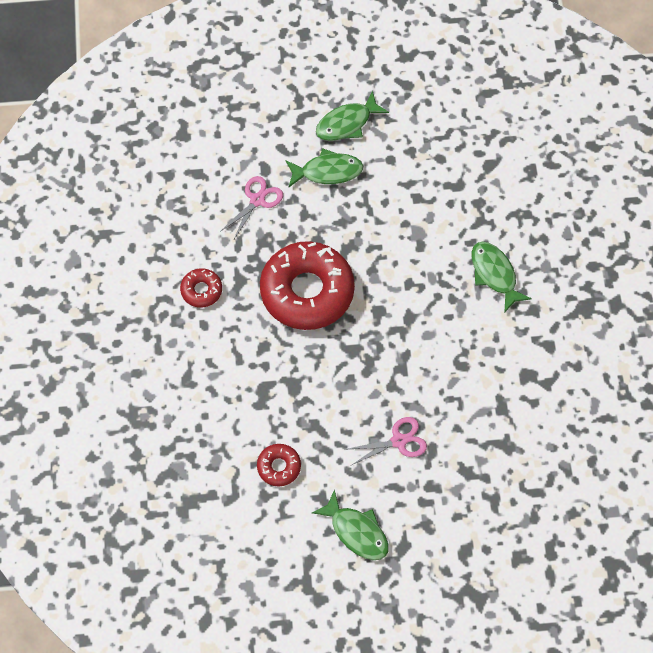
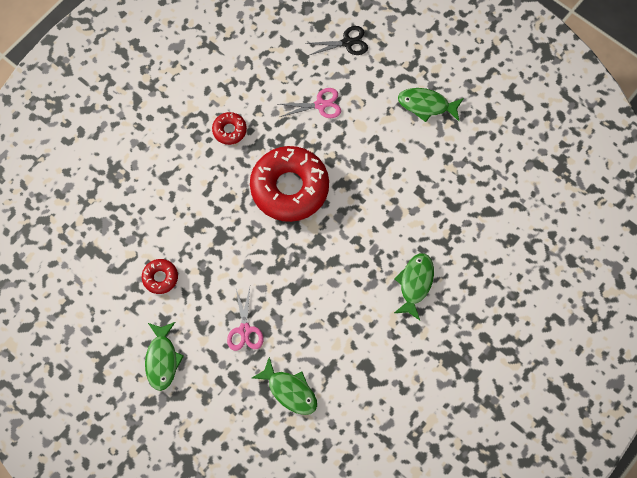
camera: 45 degrees right, 5 degrees up
(223, 129) = (347, 42): none -> black scissors
(328, 171) = (382, 125): green fish -> green fish (290, 391)
(399, 441) = (245, 330): pink scissors -> pink scissors turned 60 degrees clockwise

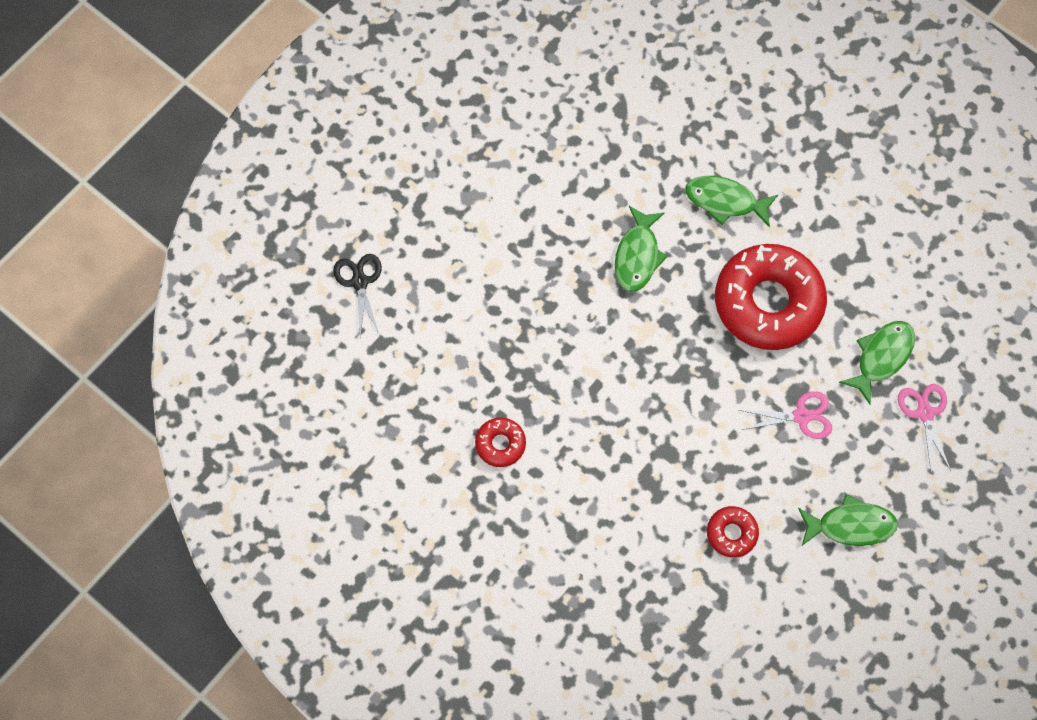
camera: 90 degrees left, 0 degrees up
(289, 188) = (590, 360): red donut -> red donut (768, 302)
(320, 105) = (460, 319): pink scissors -> pink scissors (925, 413)
(426, 105) = (462, 180): green fish -> green fish (637, 256)

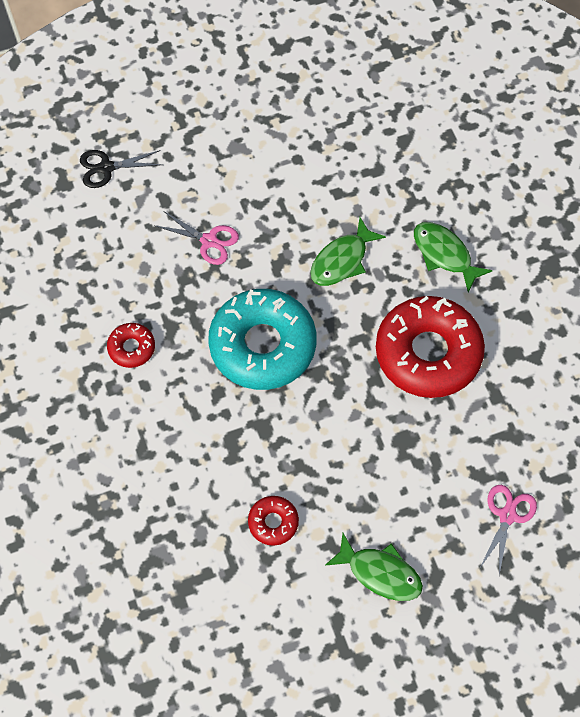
camera: 30 degrees right, 5 degrees down
(359, 282) = (106, 168): black scissors -> black scissors turned 120 degrees counterclockwise
(618, 376) = (262, 345): none -> turquoise donut
(801, 416) = (396, 460): pink scissors -> pink scissors (209, 241)
(881, 357) = (498, 449): green fish -> none

